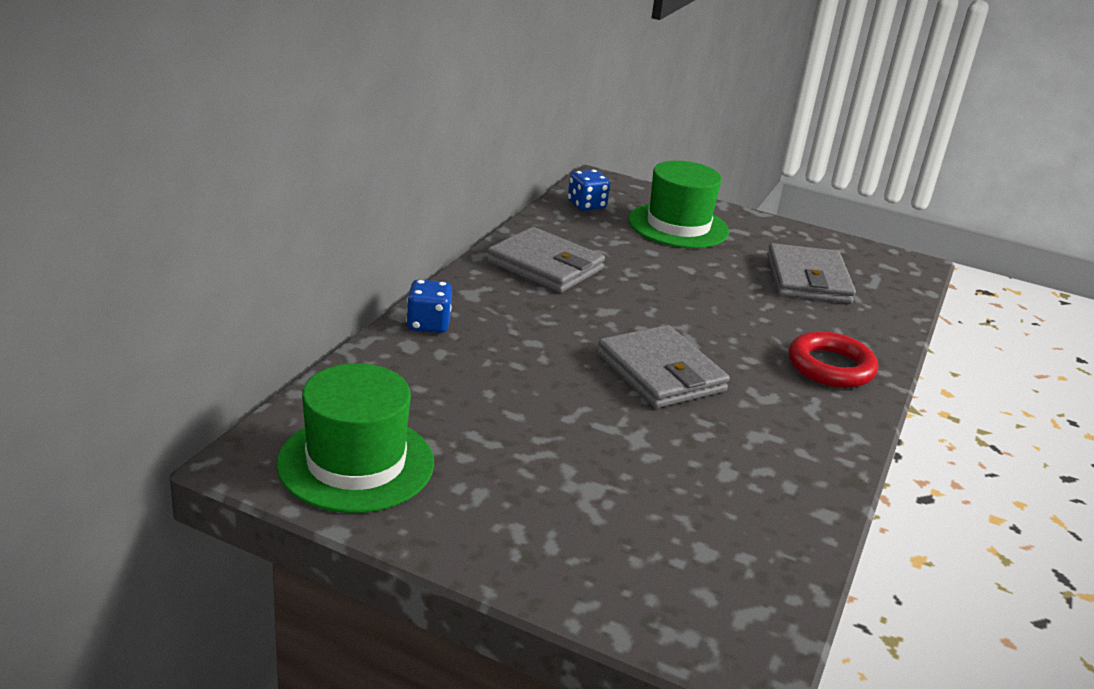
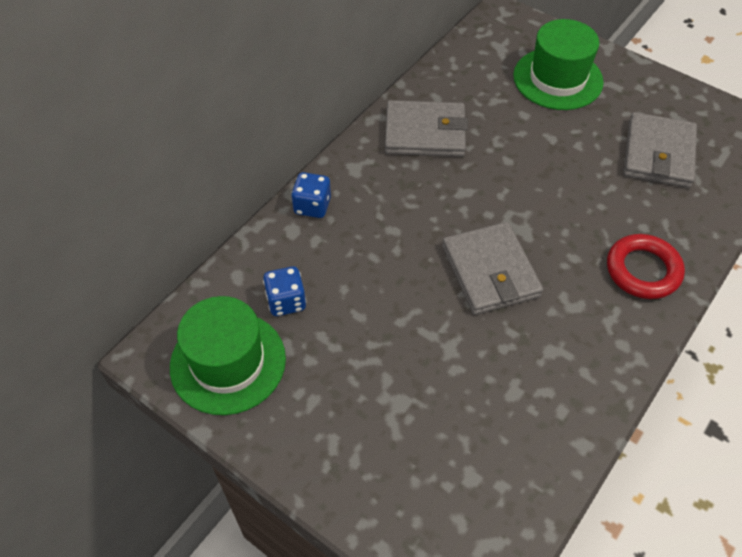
camera: 15 degrees right, 25 degrees up
(545, 265) = (425, 133): grey wallet -> grey wallet turned 45 degrees counterclockwise
(586, 205) = (480, 51): blue dice -> blue dice (286, 301)

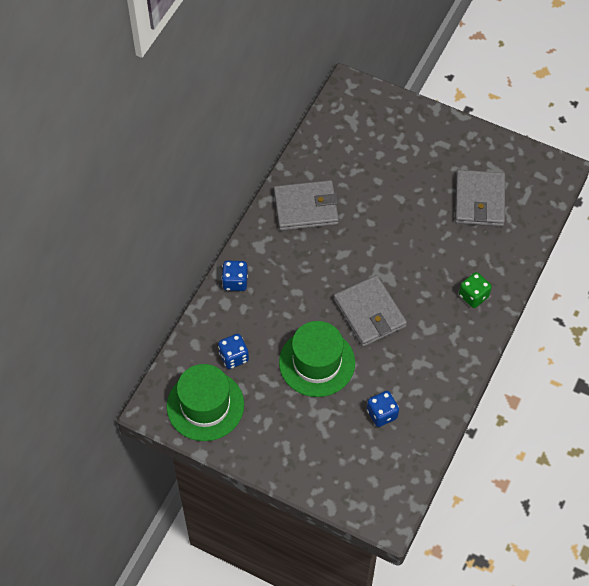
camera: 10 degrees left, 5 degrees up
(488, 417) = (382, 414): none -> blue dice
(557, 79) = (399, 144): green hat -> green hat (317, 362)
(643, 270) = (473, 296): red ring -> green dice

